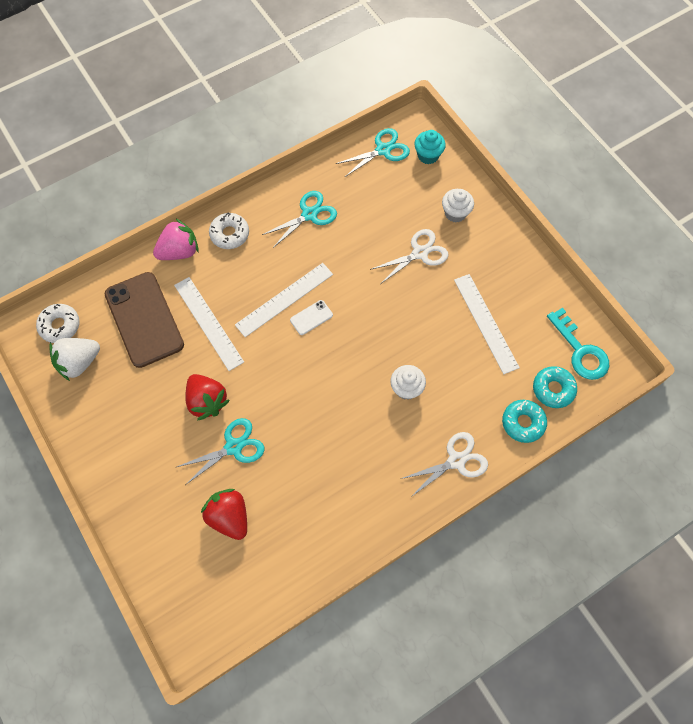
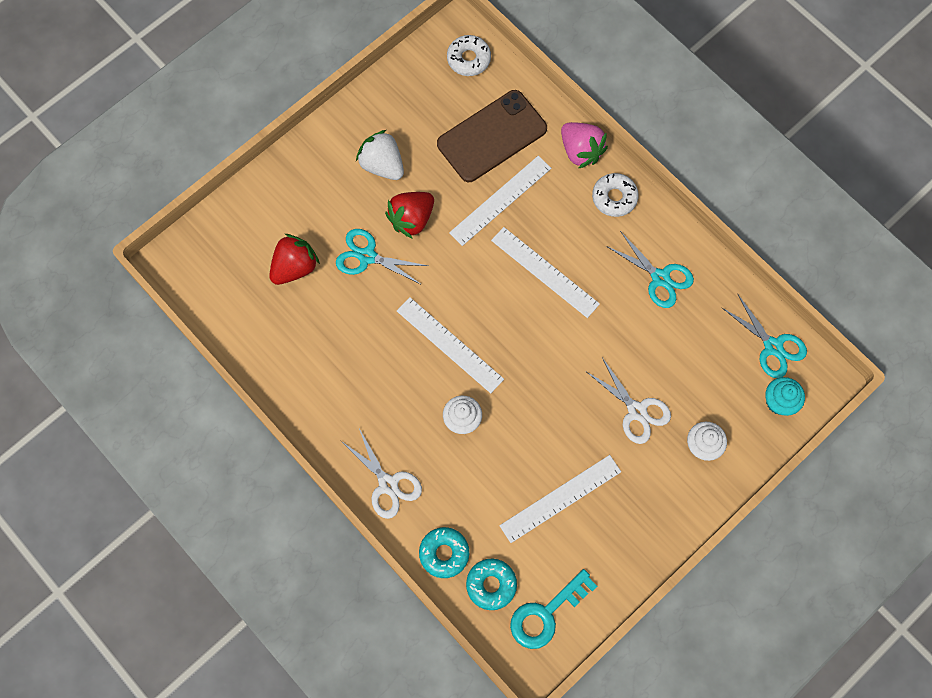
camera: 80 degrees right, 5 degrees up
(79, 362) = (432, 88): white strawberry -> white strawberry (382, 165)
(234, 447) = (367, 256): turquoise scissors -> turquoise scissors turned 150 degrees clockwise
(311, 317) = (528, 304): white phone -> none
(335, 388) = (449, 345): none -> white ruler

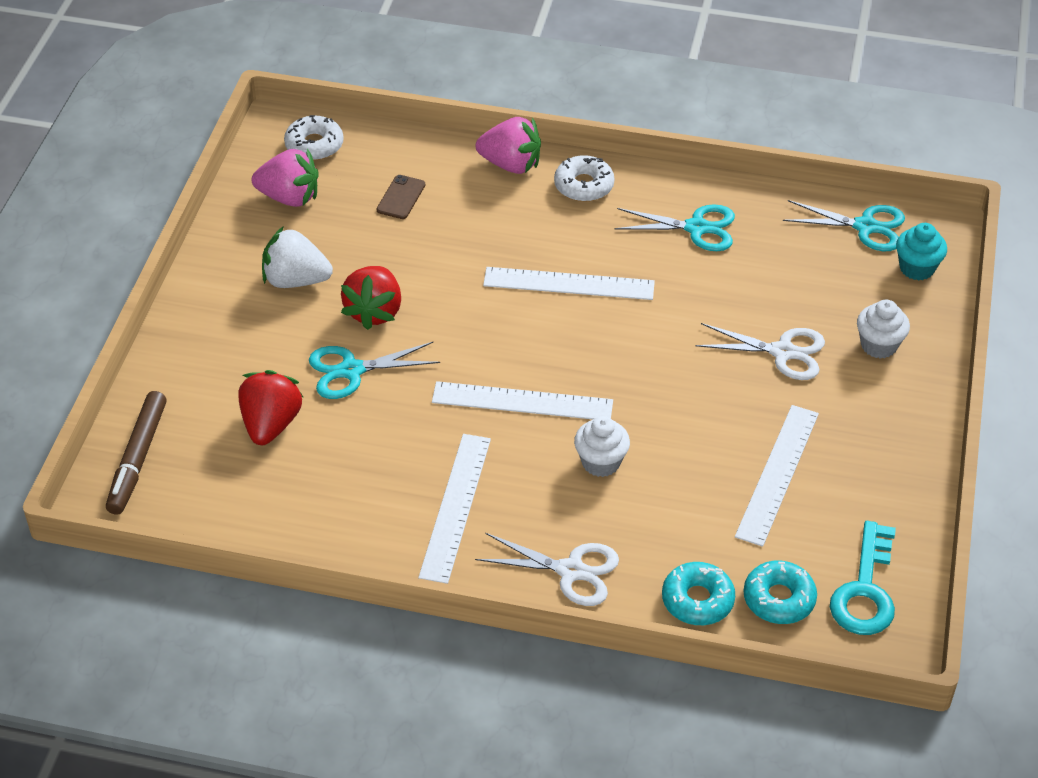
camera: 35 degrees left, 25 degrees down
(206, 244) = (137, 459): none -> brown marker
(424, 94) = (289, 197): none -> pink strawberry
(492, 136) = (401, 197): brown phone -> brown phone, size x0.42
(500, 200) = (461, 246): white ruler -> white ruler (455, 507)

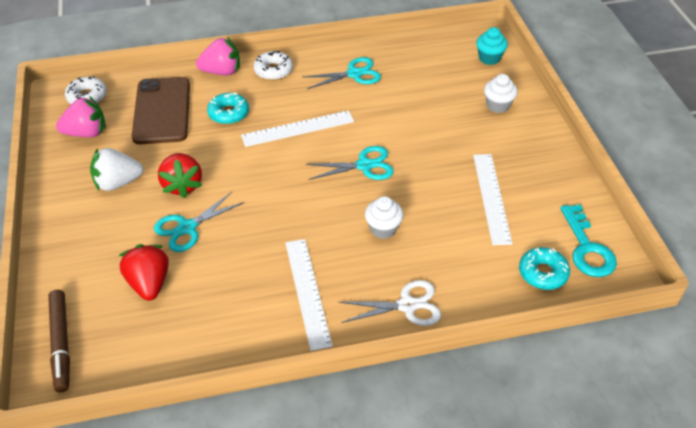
camera: 25 degrees left, 0 degrees up
(401, 197) = (162, 111): brown phone -> brown phone, size x2.39
(522, 401) = (311, 208): white ruler -> none
(697, 600) = (496, 293): turquoise donut -> turquoise donut (228, 113)
(783, 352) = (448, 127): white scissors -> none
(865, 227) = (447, 45): turquoise scissors -> turquoise scissors (365, 165)

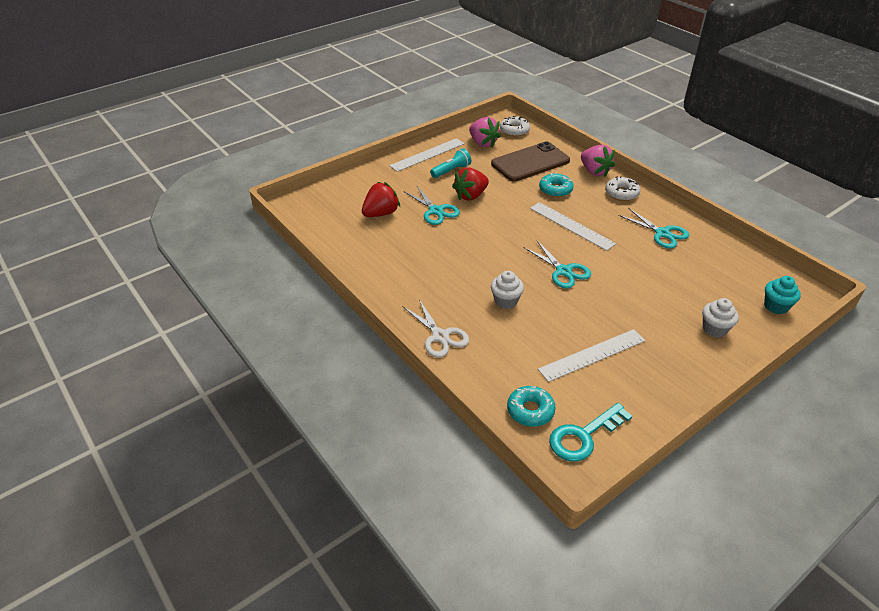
camera: 65 degrees right, 5 degrees down
(61, 344) = (318, 199): brown marker -> none
(118, 183) = (451, 171): white strawberry -> turquoise flashlight
(187, 228) = (436, 211): turquoise scissors -> turquoise scissors turned 150 degrees counterclockwise
(307, 292) = (419, 282): white ruler -> white ruler (427, 154)

